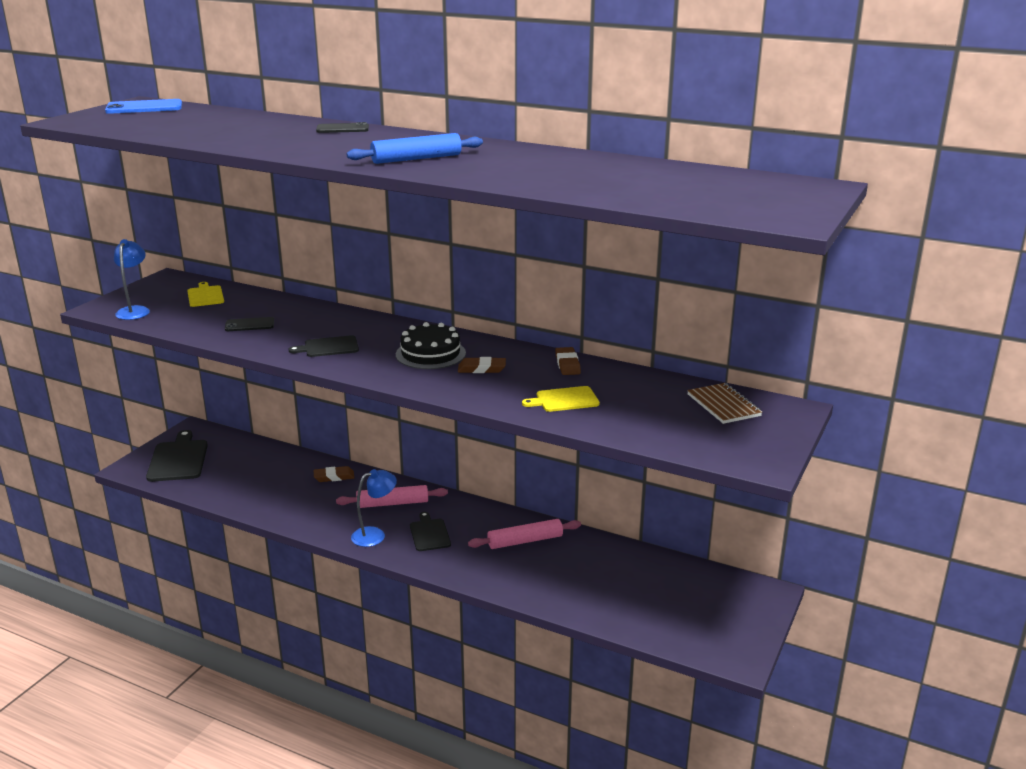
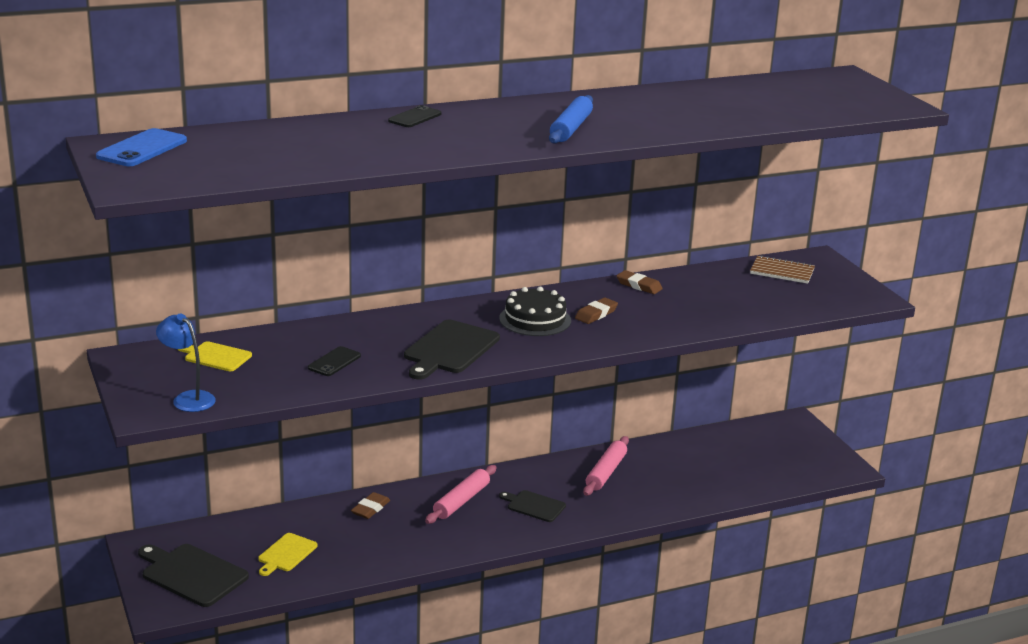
camera: 50 degrees left, 0 degrees up
(328, 347) = (449, 349): black cutting board -> black cutting board, size x1.65
(375, 535) = (498, 530): blue lamp -> none
(564, 400) = (695, 310): yellow cutting board -> yellow cutting board (286, 554)

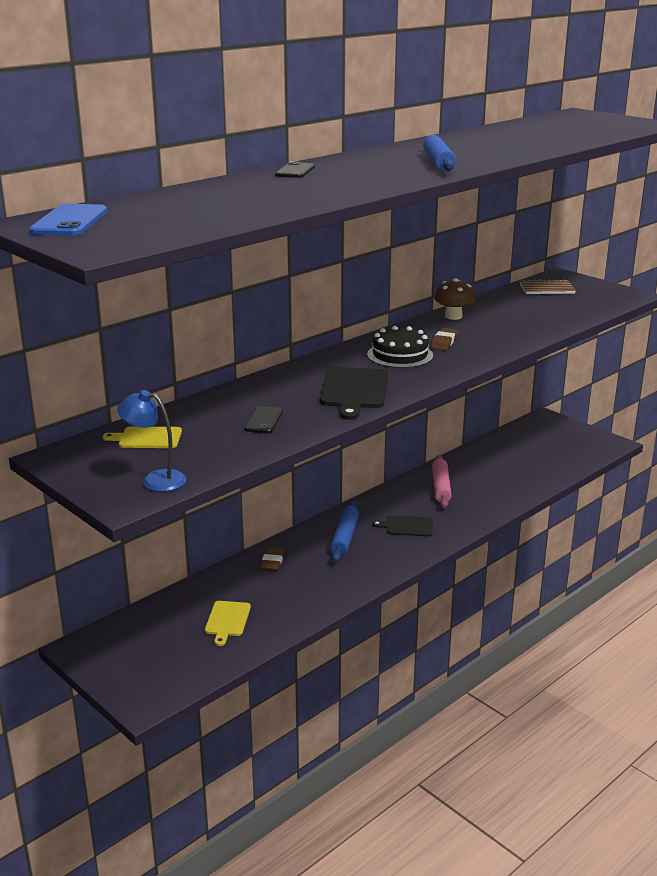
camera: 20 degrees left, 0 degrees up
(192, 574) = (152, 662): black cutting board -> none
(461, 501) = (344, 537): pink rolling pin -> blue rolling pin
(639, 285) = (453, 316): brown eraser -> brown mushroom

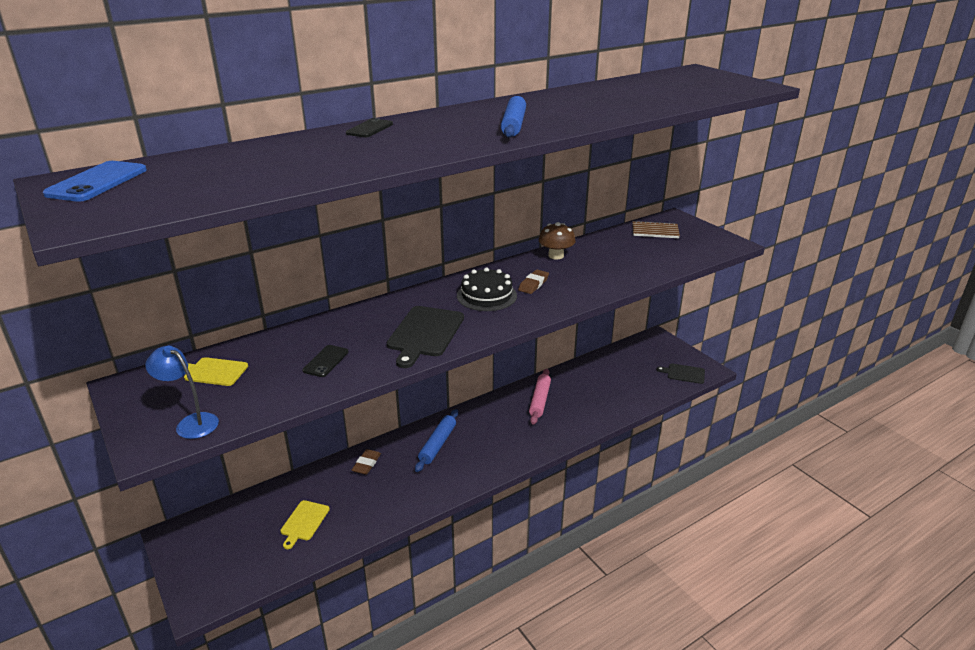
camera: 10 degrees right, 5 degrees up
(407, 526) = (495, 439): black cutting board -> black cutting board (684, 373)

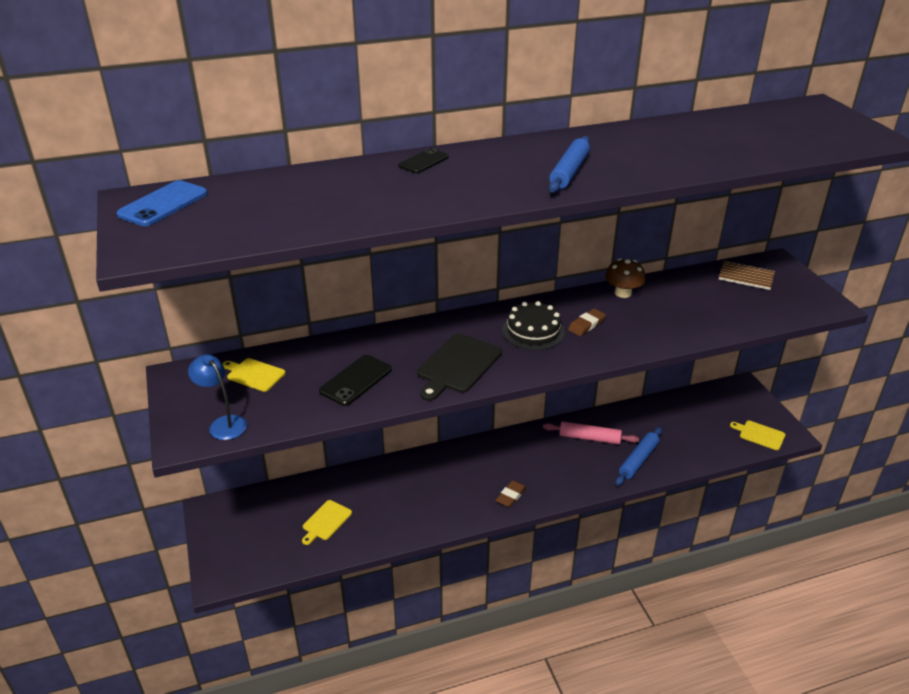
camera: 15 degrees right, 5 degrees up
(326, 361) = (356, 380): black phone -> black phone, size x1.52
(366, 464) = (397, 474): brown eraser -> brown eraser (511, 496)
(437, 444) = (471, 467): blue rolling pin -> blue rolling pin (638, 460)
(539, 400) = (589, 438): pink rolling pin -> pink rolling pin turned 75 degrees clockwise
(684, 373) = (760, 435): black cutting board -> yellow cutting board

